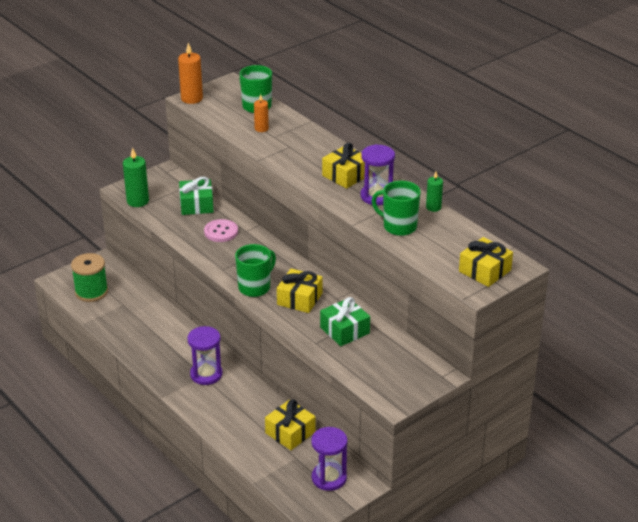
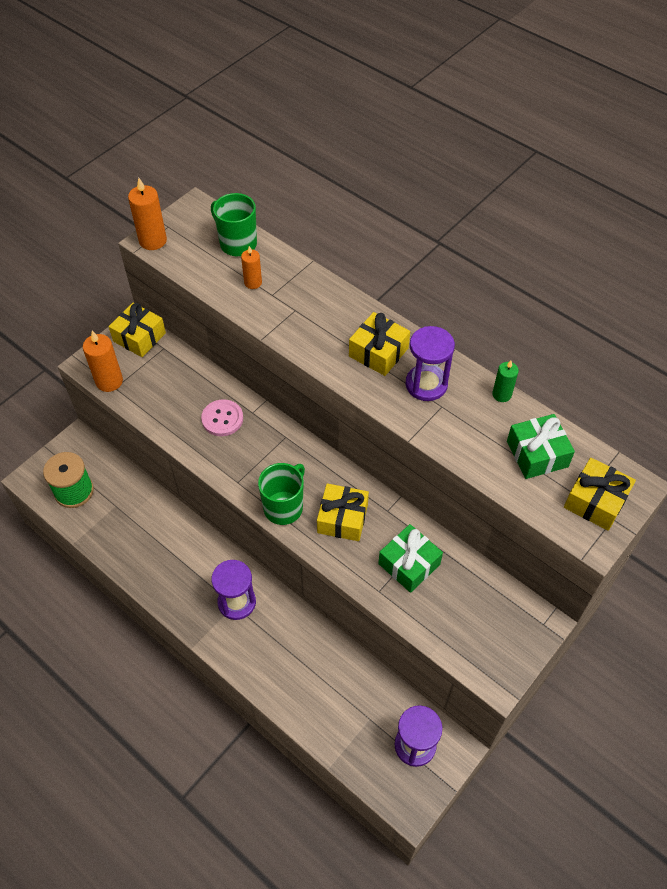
camera: 10 degrees left, 20 degrees up
(137, 201) = (109, 381): green candle -> orange candle
(196, 205) = (183, 377): green gift -> green gift (537, 454)
(290, 432) = (354, 679): yellow gift -> yellow gift (139, 337)
(398, 226) = (467, 436): green mug -> none

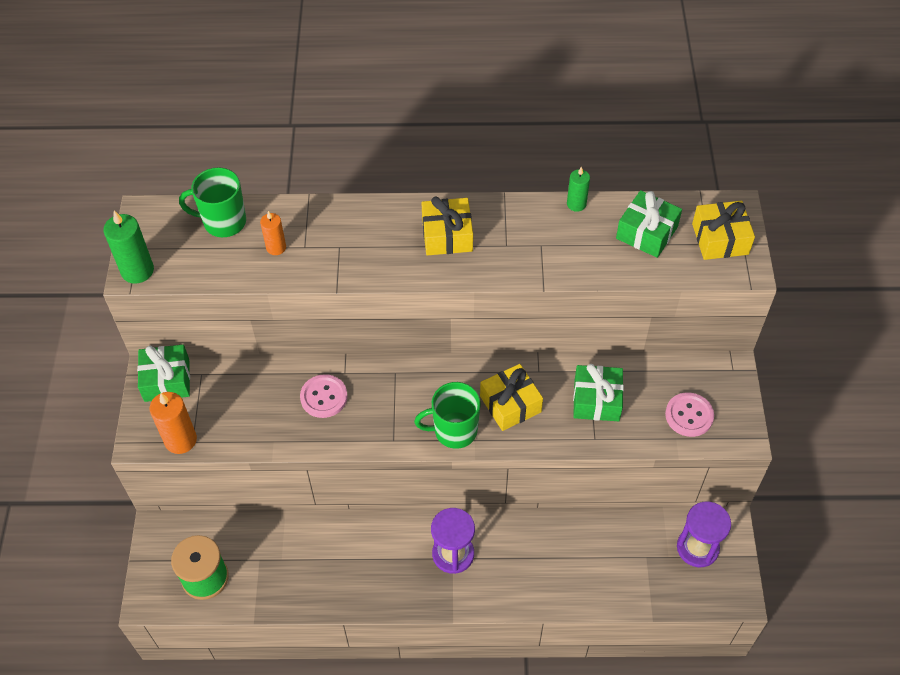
camera: 40 degrees left, 0 degrees up
(139, 337) = (167, 380): yellow gift -> green gift
(153, 240) = (137, 270): orange candle -> green candle
(284, 507) = (454, 431): green mug -> green mug turned 90 degrees counterclockwise
(426, 384) = (511, 236): purple hourglass -> none
(470, 631) = (689, 415): none -> pink button

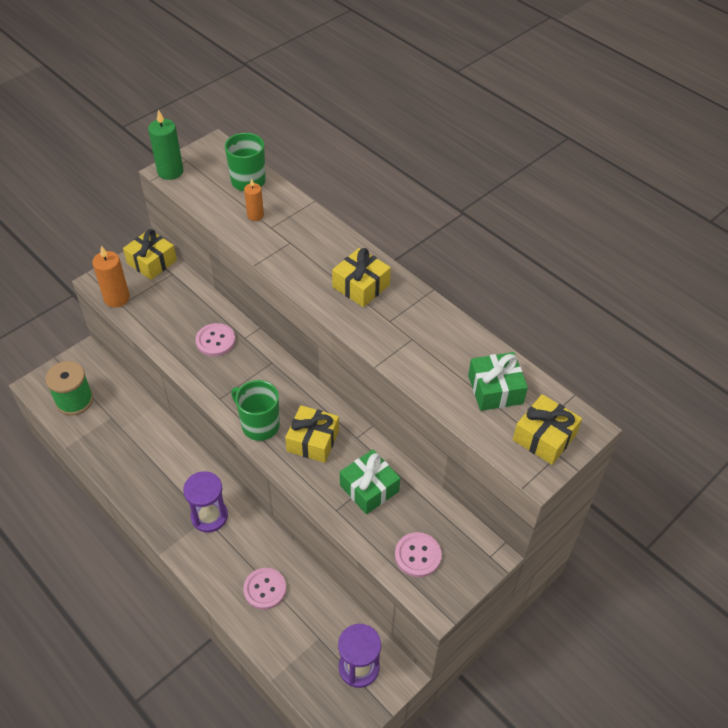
camera: 45 degrees right, 5 degrees down
(167, 380) = (152, 262): green gift -> yellow gift
(566, 563) = (265, 589): none -> pink button
(576, 204) = (471, 333): green candle -> none

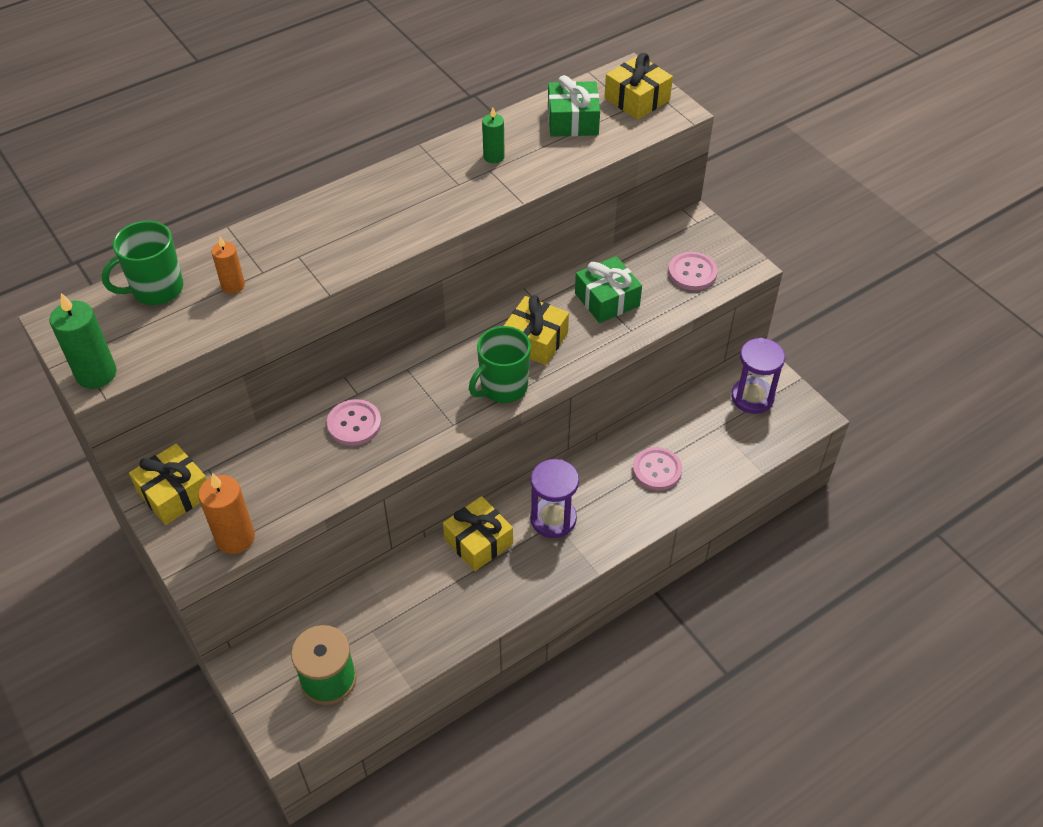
camera: 80 degrees left, 0 degrees up
(361, 286) = (396, 200): yellow gift -> yellow gift (478, 541)
(430, 339) = (493, 156): none -> green candle

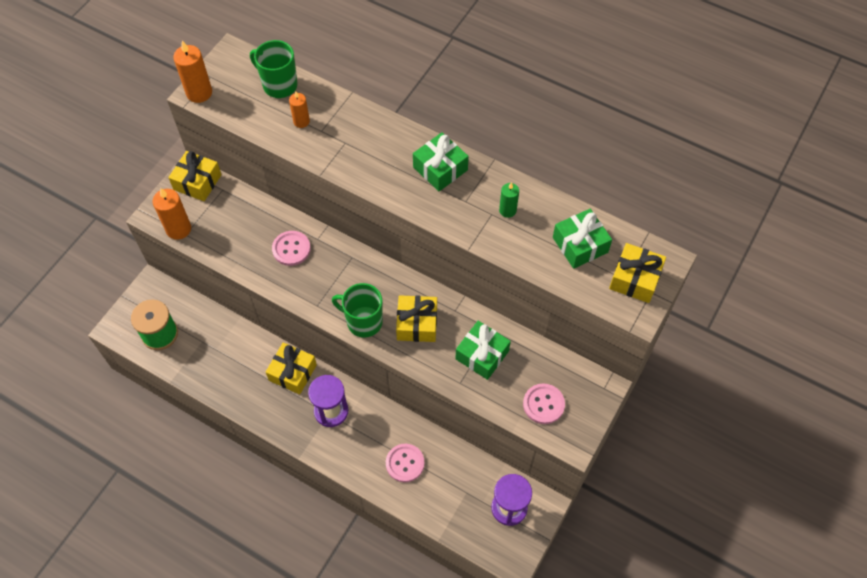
camera: 65 degrees right, 10 degrees up
(96, 374) = (199, 93): green candle -> orange candle
(399, 189) = (440, 169): none -> green gift

